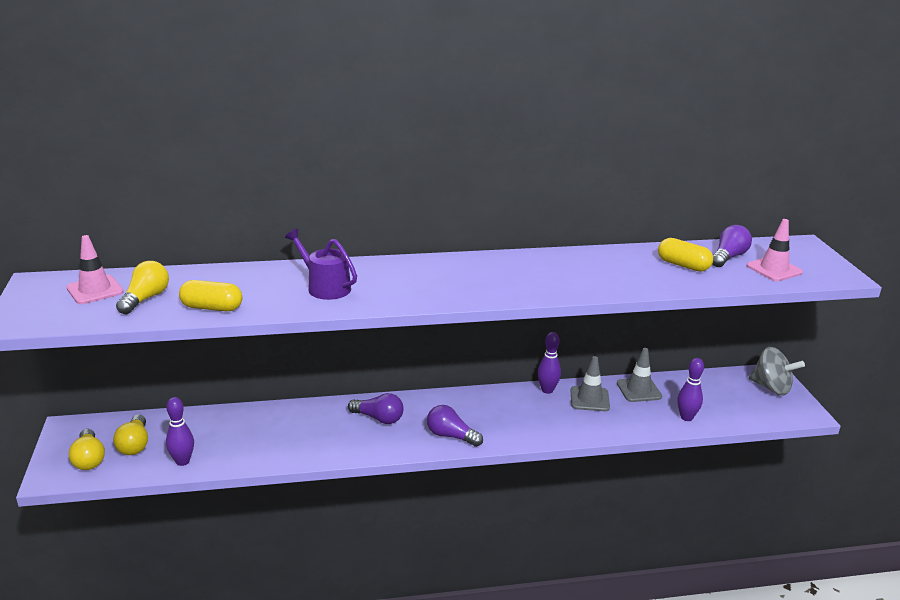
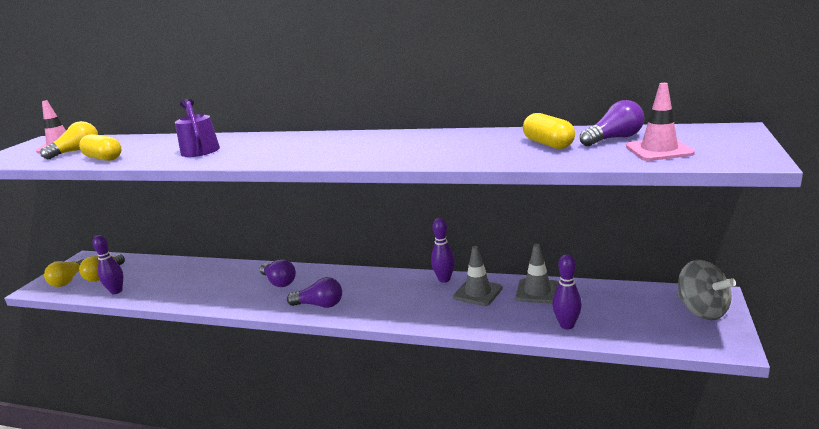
camera: 30 degrees right, 5 degrees down
(451, 436) = (319, 305): purple light bulb -> purple light bulb turned 135 degrees clockwise

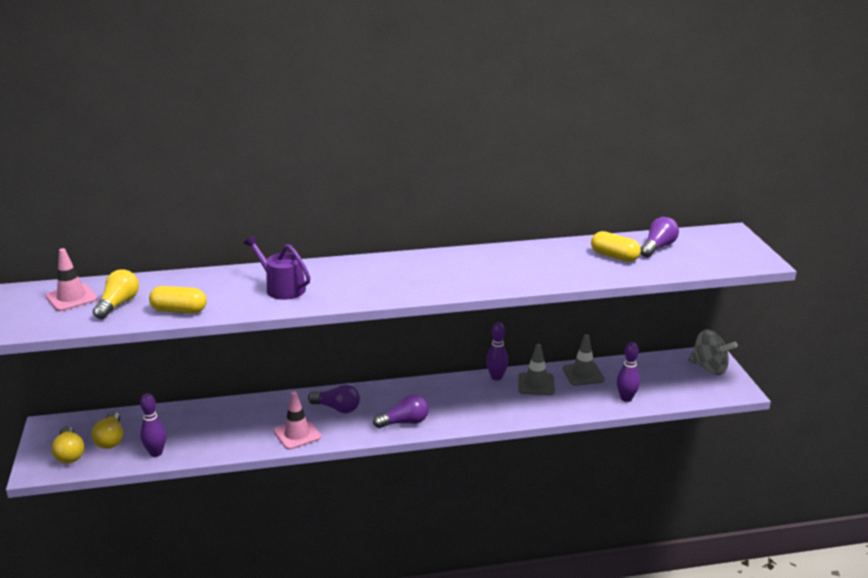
camera: 30 degrees left, 5 degrees up
(659, 150) = (699, 257): pink traffic cone -> pink traffic cone (297, 434)

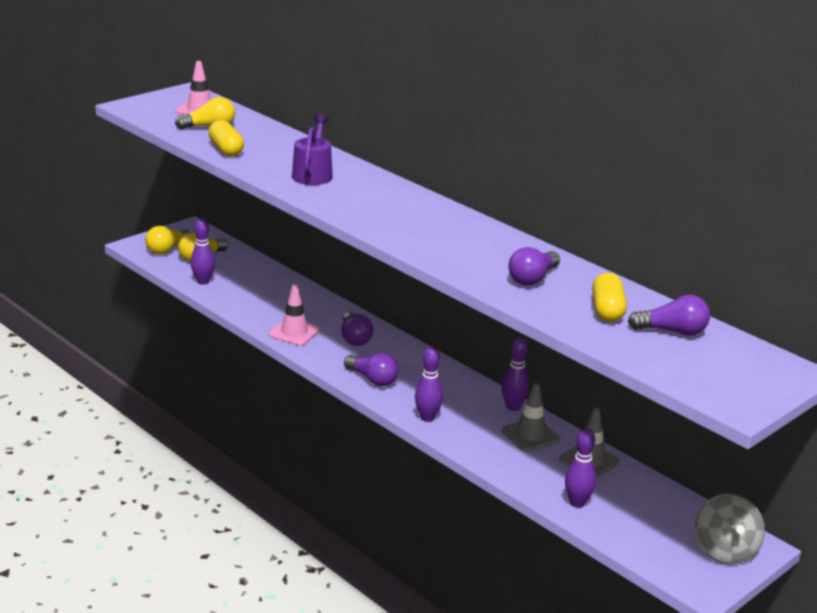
camera: 55 degrees right, 0 degrees up
(478, 418) = (427, 417): none -> purple bowling pin
(549, 264) = (532, 278): none -> purple light bulb

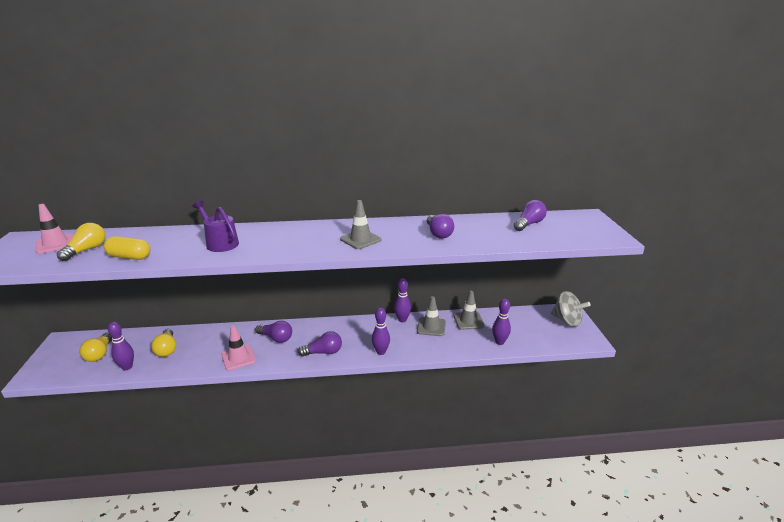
camera: 50 degrees left, 0 degrees up
(167, 249) = (63, 364): yellow light bulb -> yellow light bulb (167, 349)
(438, 239) = (360, 239): none -> grey traffic cone
(607, 310) = (493, 229): yellow capsule -> none

